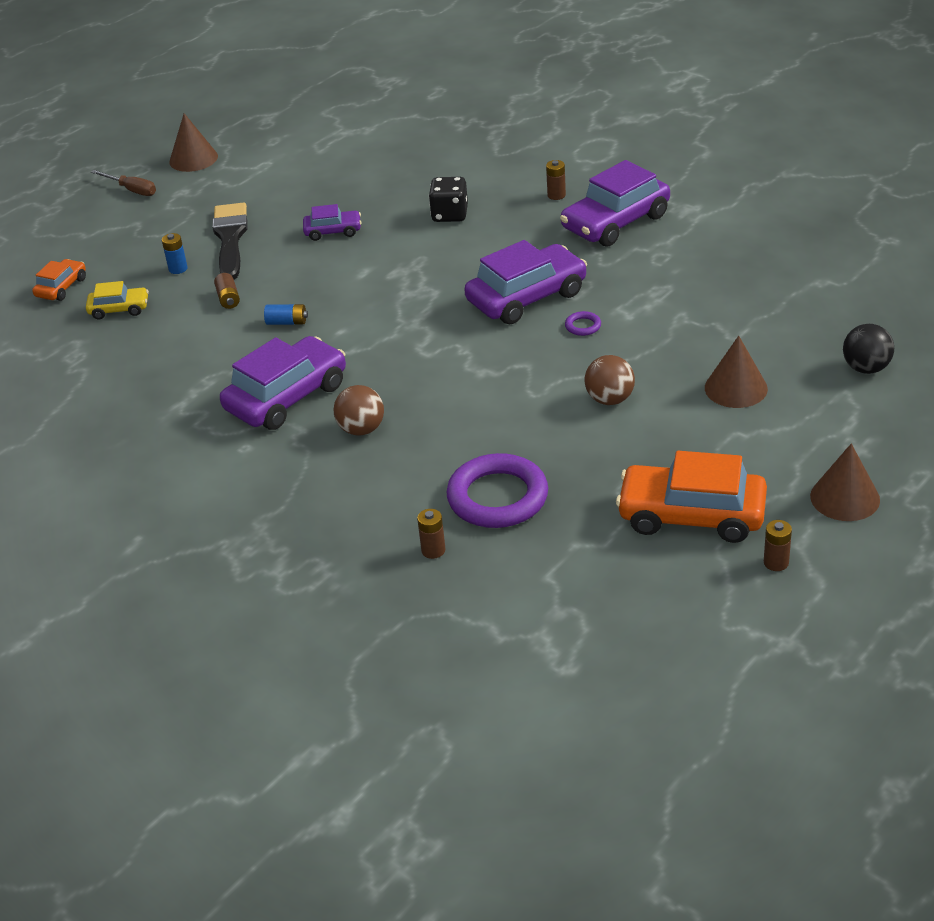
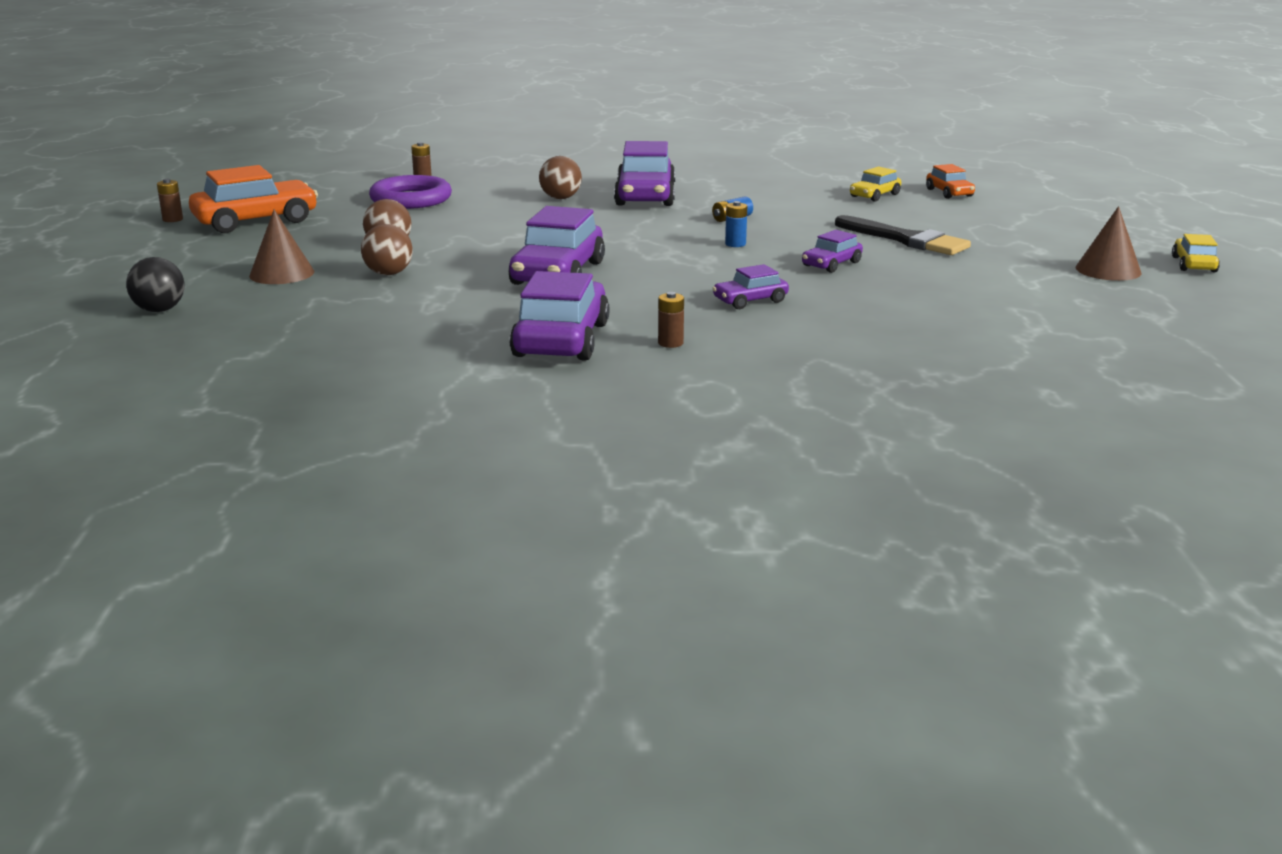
camera: 135 degrees right, 15 degrees down
(131, 190) = (1084, 240): brown screwdriver -> none
(138, 144) = (1193, 264): none -> yellow car
(178, 269) = (895, 218): blue battery -> blue battery (735, 244)
(228, 299) = (810, 216): brown battery -> none
(450, 215) = (750, 301): black dice -> purple car
(583, 326) = (474, 271): purple ring -> none
(650, 351) = (388, 273): none -> brown ball
(845, 498) = (136, 249): brown cone -> none

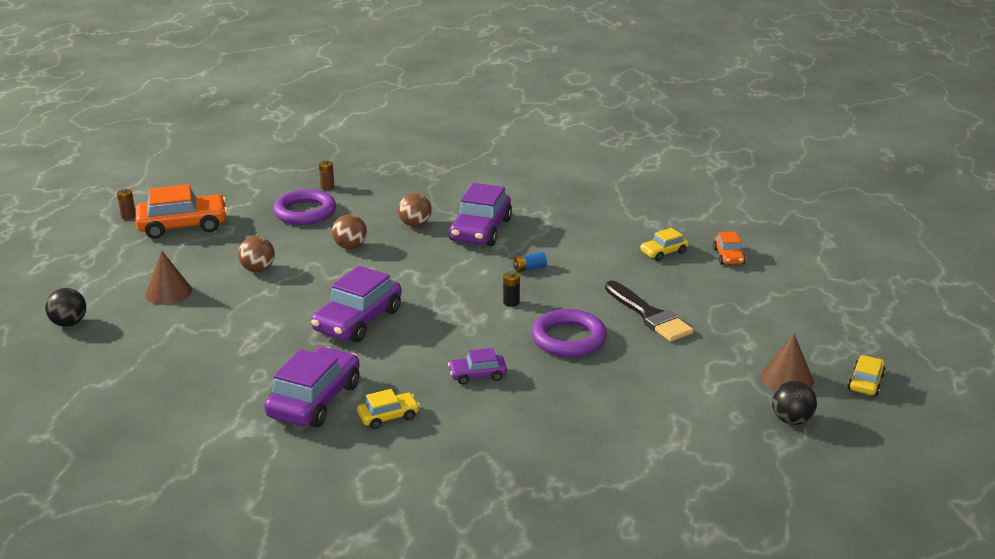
camera: 15 degrees right, 5 degrees up
(388, 273) = (240, 303): brown ball -> brown ball (350, 246)
(670, 343) = (388, 416): brown battery -> yellow car
(735, 244) = (511, 302): blue battery -> black battery
(831, 264) = (568, 339): purple car -> purple ring
(1146, 298) = (791, 420): none -> black ball

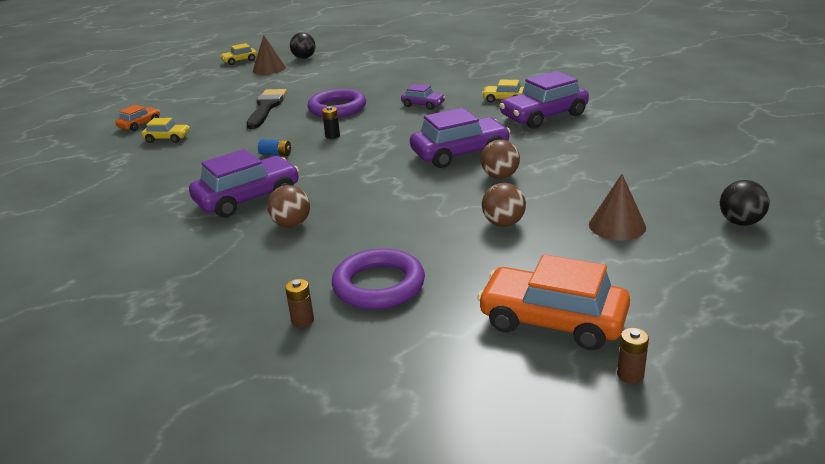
camera: 140 degrees left, 0 degrees up
(350, 246) = (386, 220): brown ball -> brown ball (500, 176)

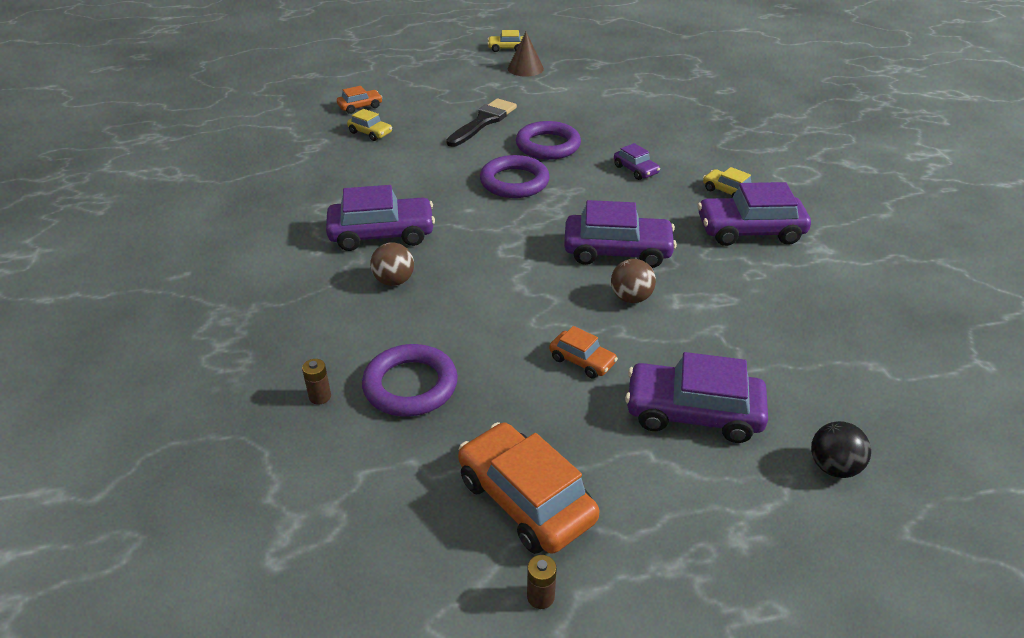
camera: 25 degrees right, 10 degrees up
(276, 154) = (446, 187): blue battery -> none
(304, 58) = (570, 63): black ball -> none
(332, 136) = (514, 182): black battery -> purple ring
(503, 223) = (582, 361): brown ball -> orange car
(617, 226) = (693, 413): brown cone -> purple car

